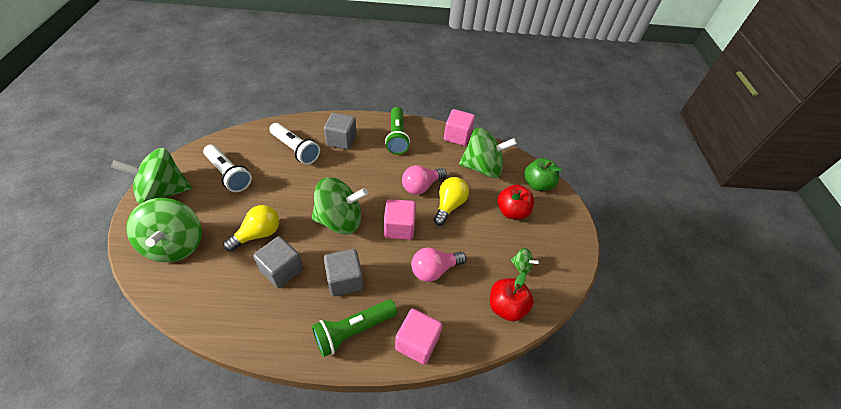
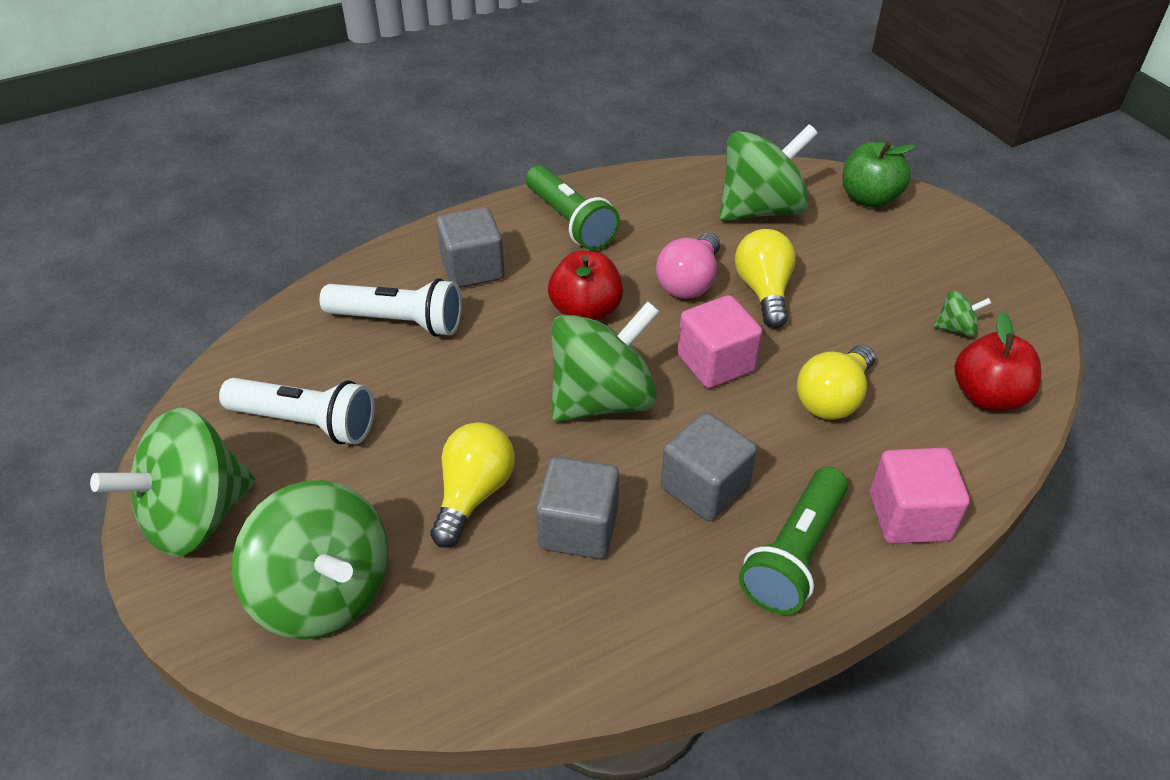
camera: 25 degrees left, 5 degrees down
(434, 270) = (833, 398): pink light bulb -> yellow light bulb
(457, 136) = (673, 178): pink cube -> none
(512, 211) = (868, 256): red apple -> red apple (585, 311)

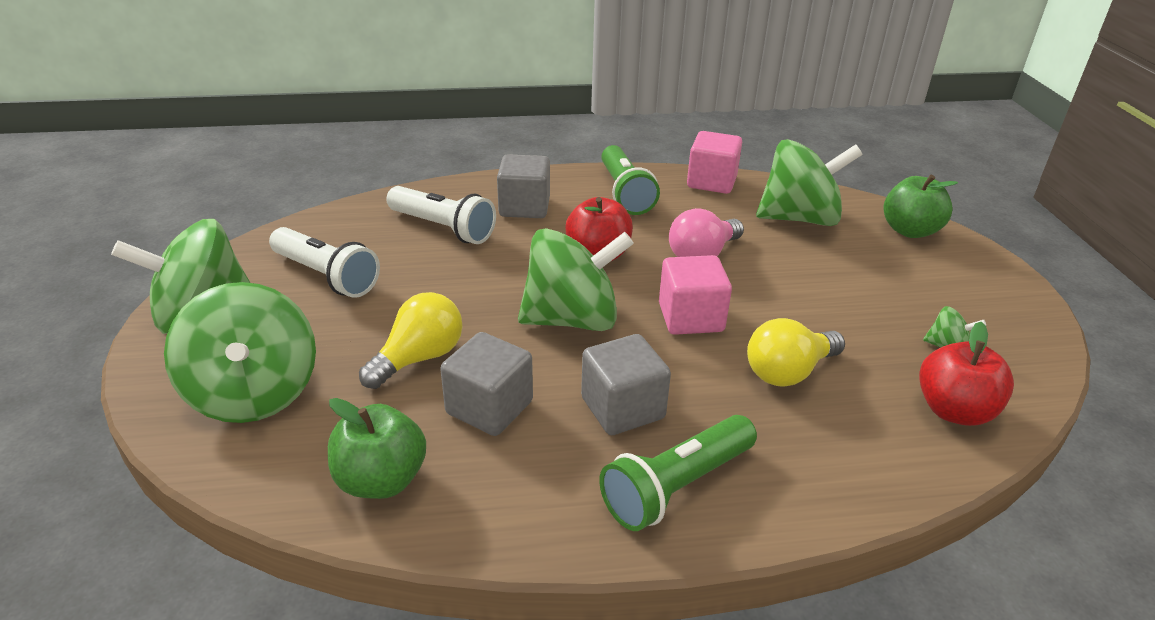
camera: 20 degrees right, 10 degrees down
(521, 643) = (381, 480): none -> green apple
(763, 291) = (767, 276): yellow light bulb -> none
(909, 516) = (813, 489): pink cube -> pink cube (711, 182)

